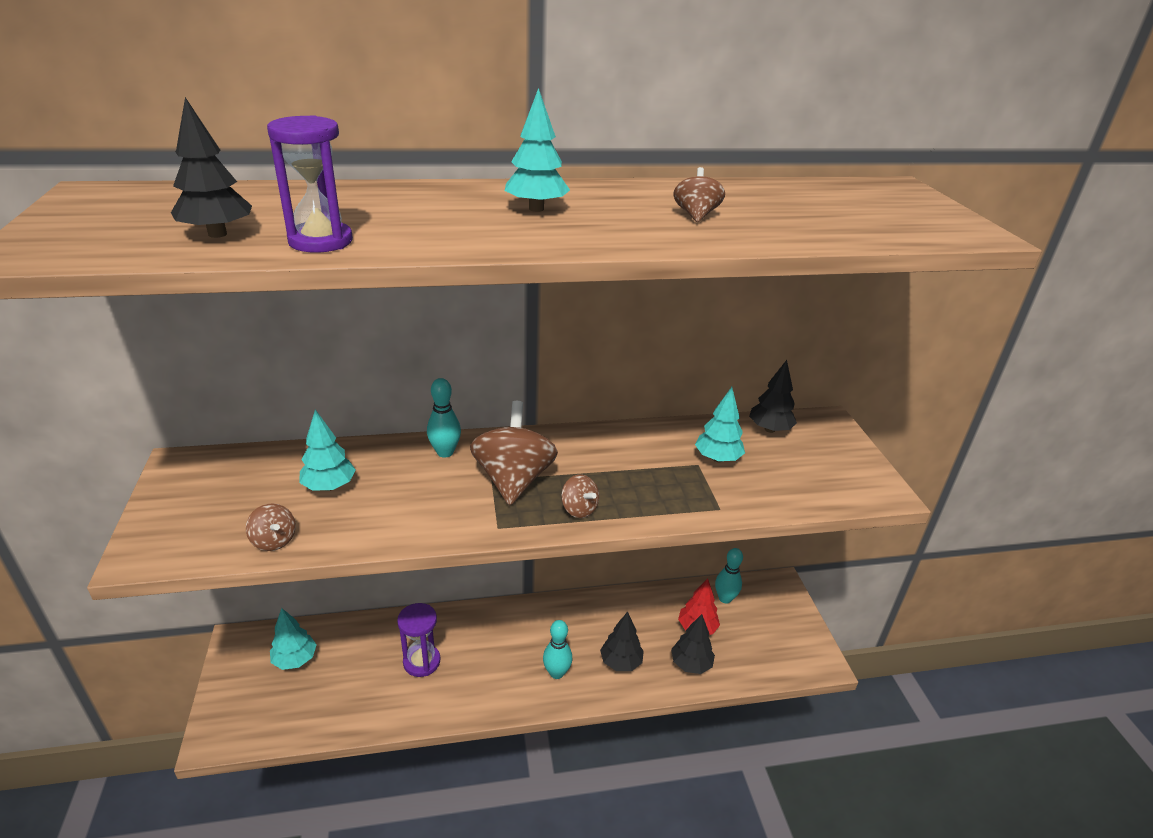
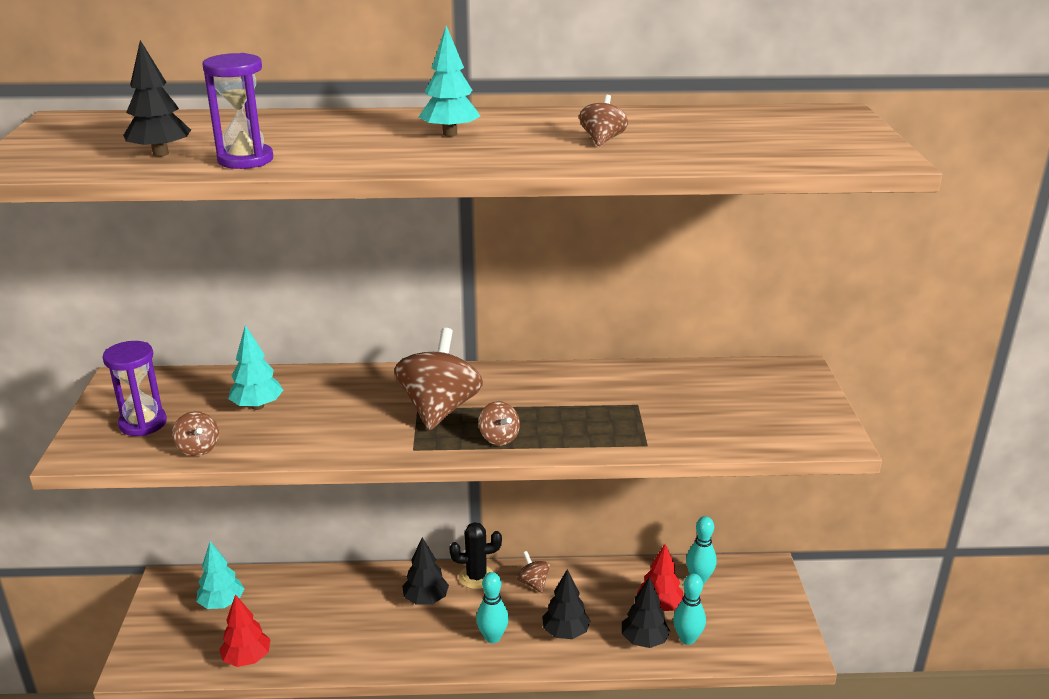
camera: 10 degrees right, 5 degrees down
(328, 718) = (247, 659): none -> red tree
(421, 662) = (351, 615): purple hourglass -> purple hourglass (143, 423)
(445, 452) = (376, 382): turquoise bowling pin -> turquoise bowling pin (687, 639)
(531, 612) = (476, 577): none -> black cactus
(583, 614) = (533, 583): none -> brown spinning top
(717, 458) = (660, 400): turquoise tree -> none
(769, 429) = (729, 375): black tree -> black tree (426, 599)

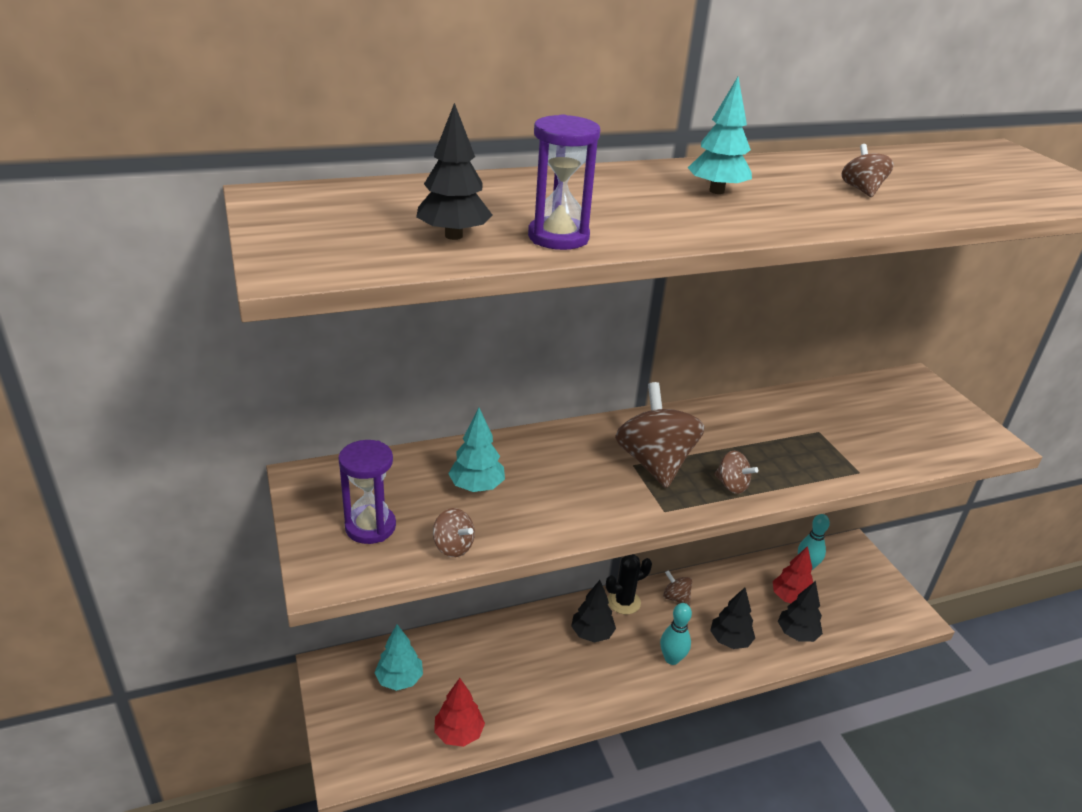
camera: 20 degrees left, 5 degrees up
(687, 639) = (829, 624): turquoise bowling pin -> none

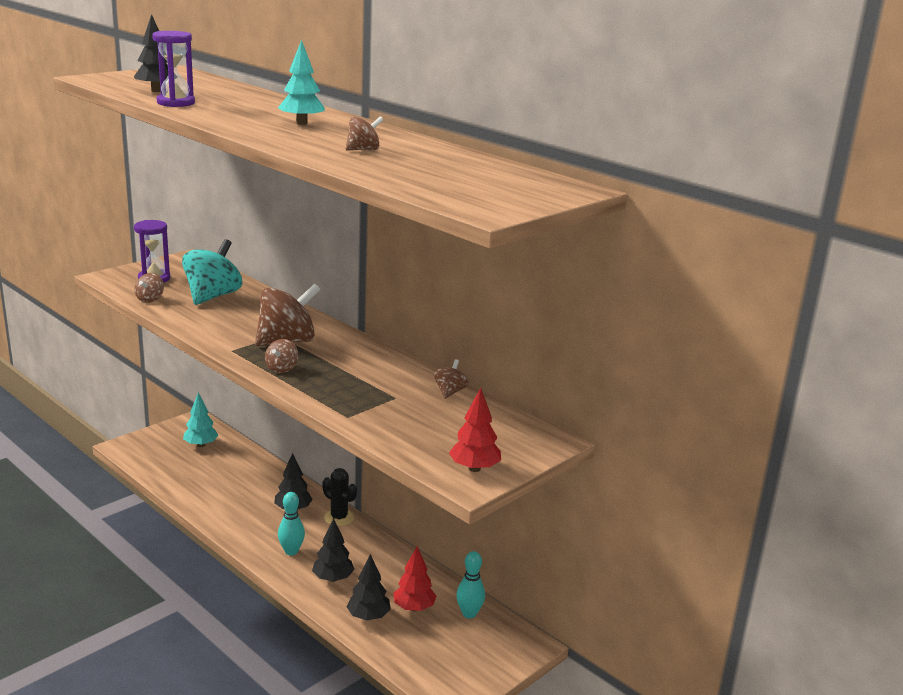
camera: 65 degrees right, 10 degrees down
(459, 733) = (168, 476): red tree -> red tree (474, 468)
(477, 487) = (213, 296): turquoise tree -> turquoise spinning top
(676, 598) = (364, 542): brown spinning top -> brown spinning top (450, 392)

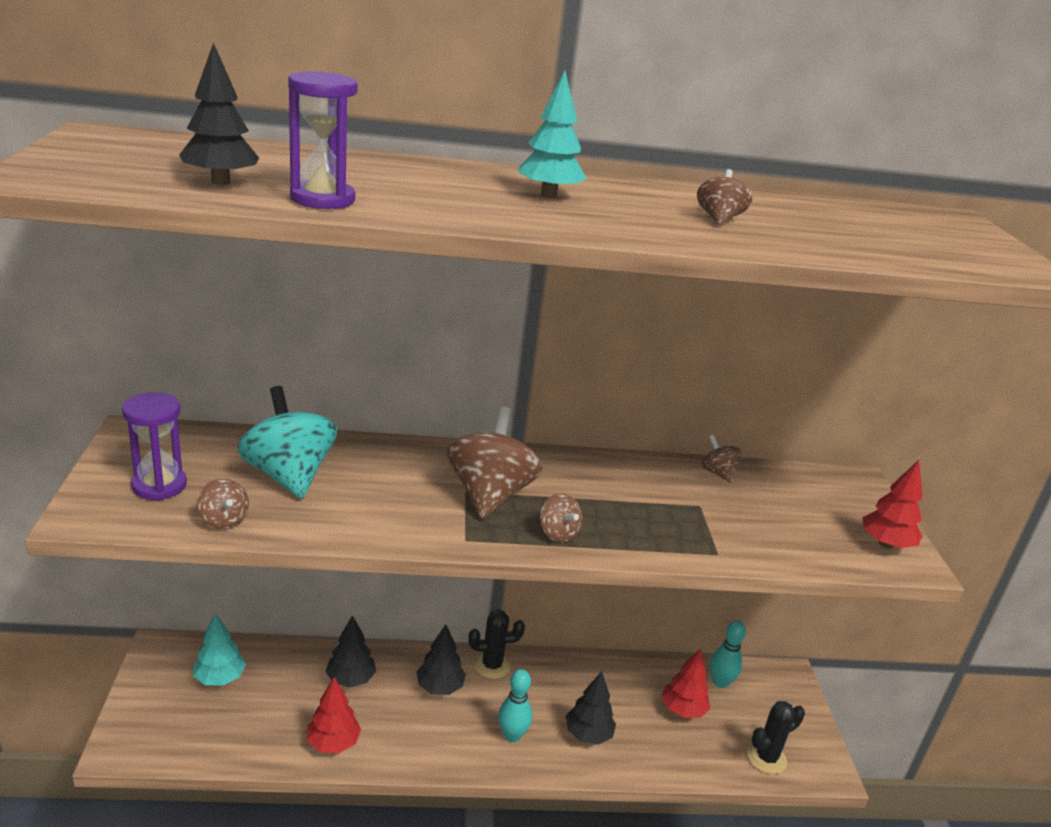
camera: 50 degrees left, 5 degrees up
(203, 498) = (333, 743): none -> red tree
(368, 616) = (670, 748): black tree -> black tree (350, 679)
(422, 663) = (766, 758): none -> black cactus

